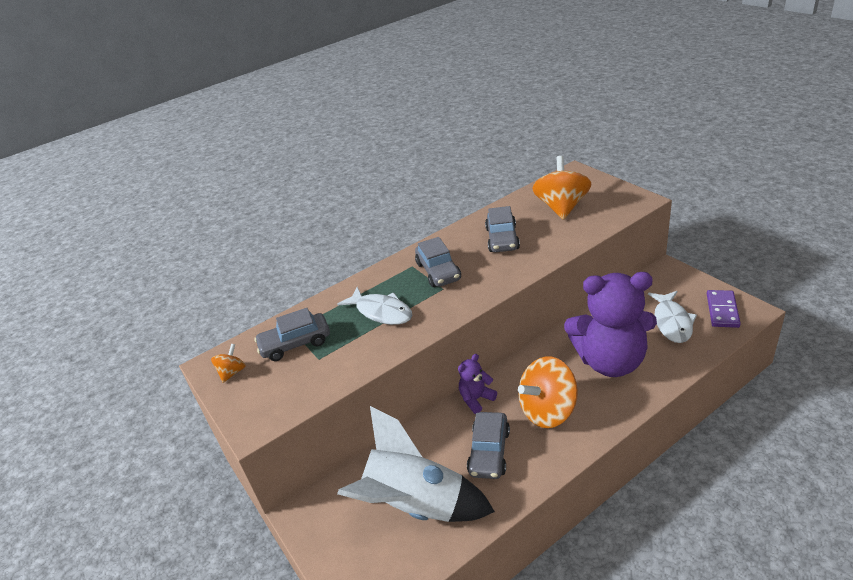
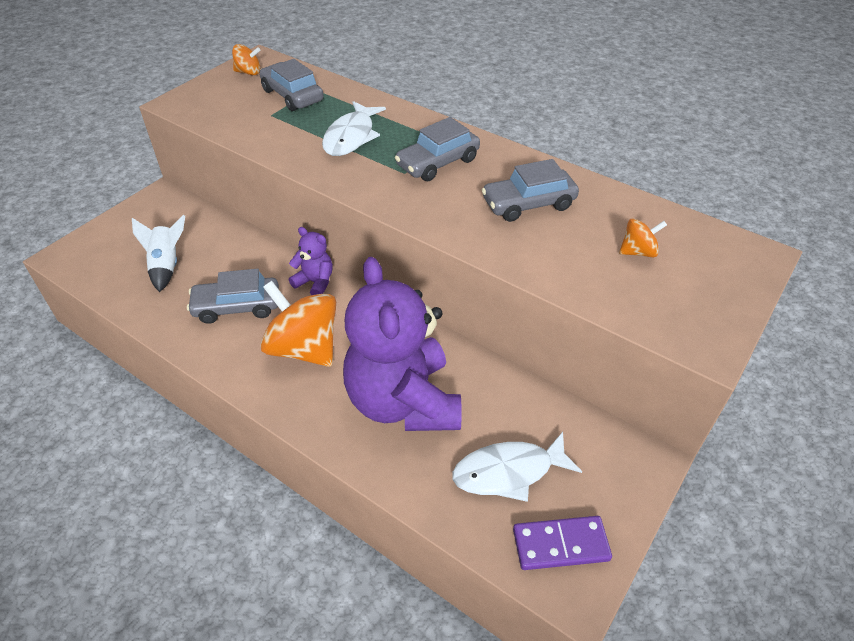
camera: 65 degrees right, 10 degrees up
(416, 506) = (167, 266): white rocket -> white rocket, size x0.50
(561, 207) = (638, 252): orange spinning top -> orange spinning top, size x0.48

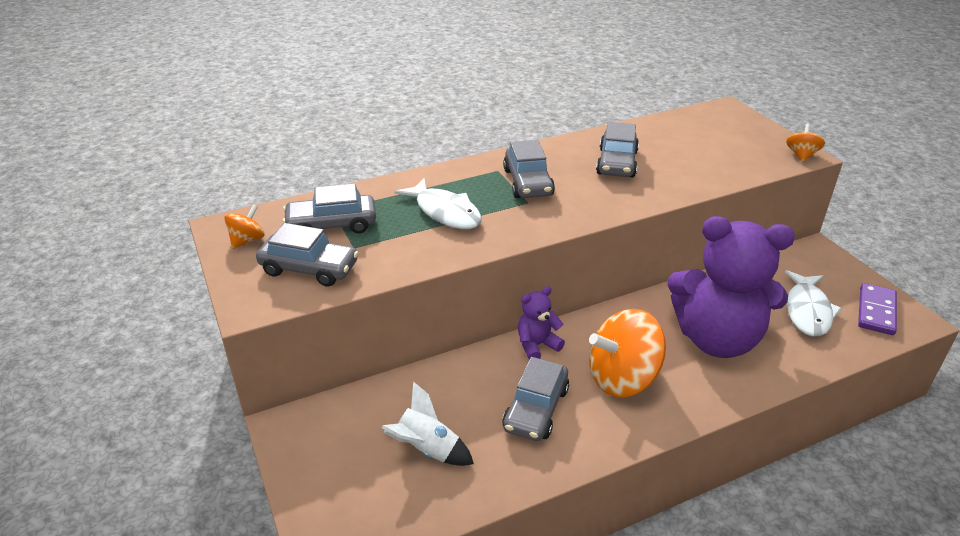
camera: 60 degrees left, 10 degrees down
(231, 107) = (309, 268): none -> grey car
(638, 252) = (700, 143): orange spinning top -> orange spinning top (801, 155)

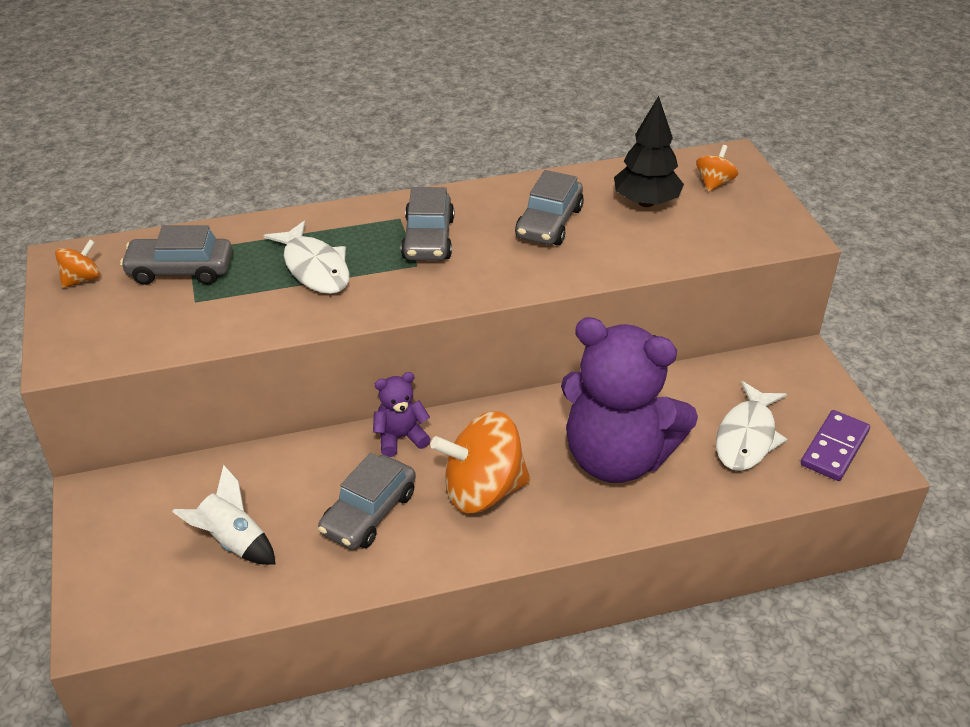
camera: 10 degrees right, 5 degrees up
(309, 268) = (137, 322): grey car -> none
(682, 143) = (646, 202): none -> black tree
(801, 155) = (790, 236): orange spinning top -> orange spinning top (714, 183)

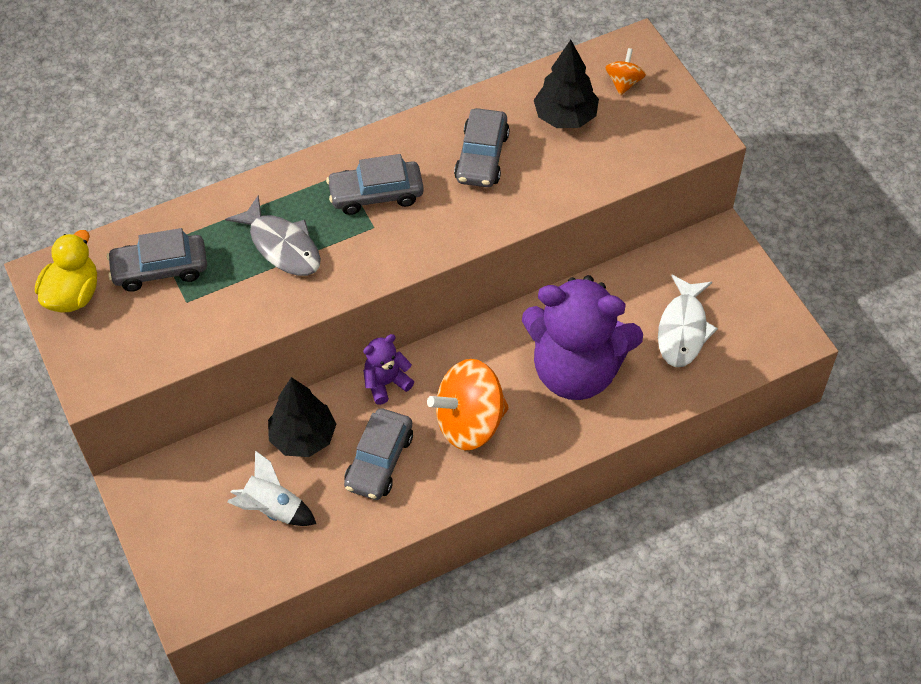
camera: 10 degrees left, 15 degrees up
(82, 279) = (73, 294): orange spinning top -> yellow duck
(292, 476) = (303, 437): none -> black tree
(314, 268) = (282, 246): white fish -> grey fish
(428, 239) = (376, 194): grey car -> grey car turned 90 degrees clockwise
(834, 448) = (757, 328): purple domino -> none

